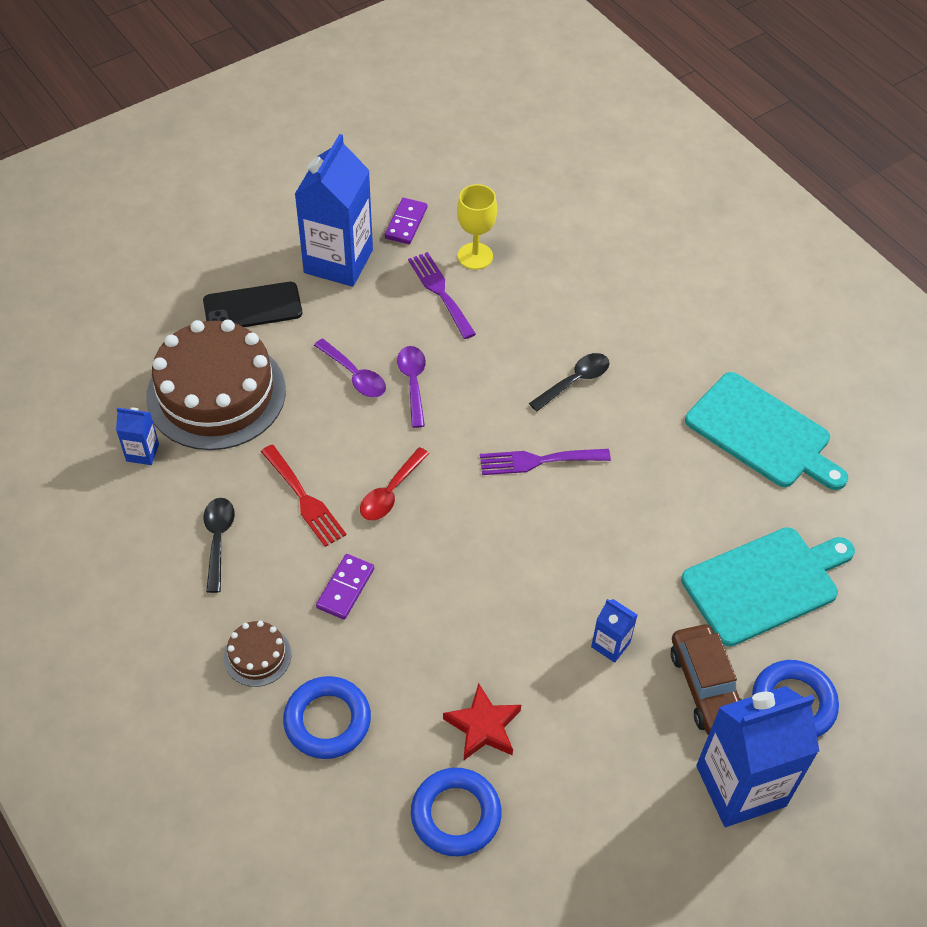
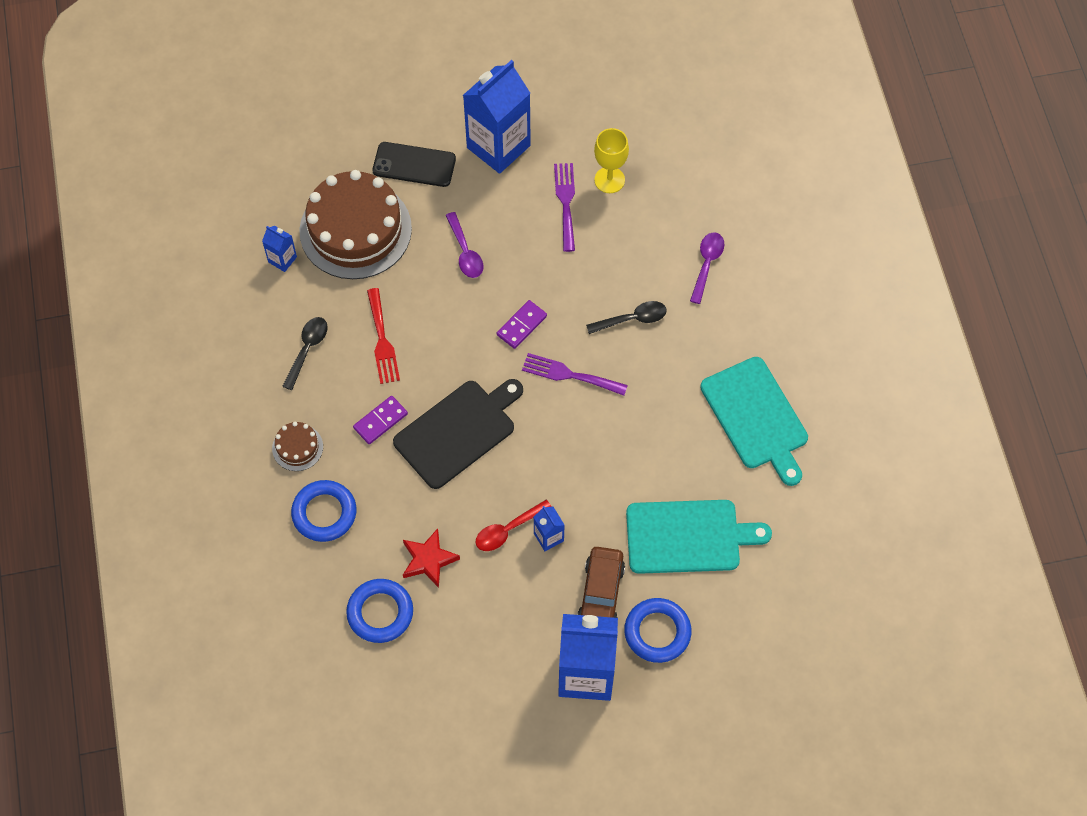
camera: 25 degrees right, 10 degrees up
(390, 492) = (447, 359): red spoon -> red spoon (508, 530)
(406, 223) = (568, 129): purple domino -> purple domino (521, 325)
(413, 383) = (506, 275): purple spoon -> purple spoon (707, 264)
(443, 566) = (458, 431): none -> black cutting board

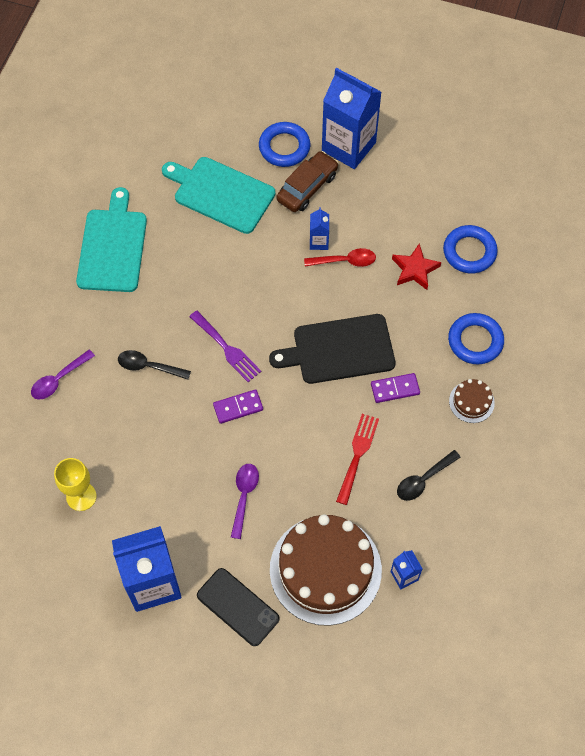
camera: 150 degrees left, 0 degrees up
(565, 202) = (131, 496): purple fork -> none

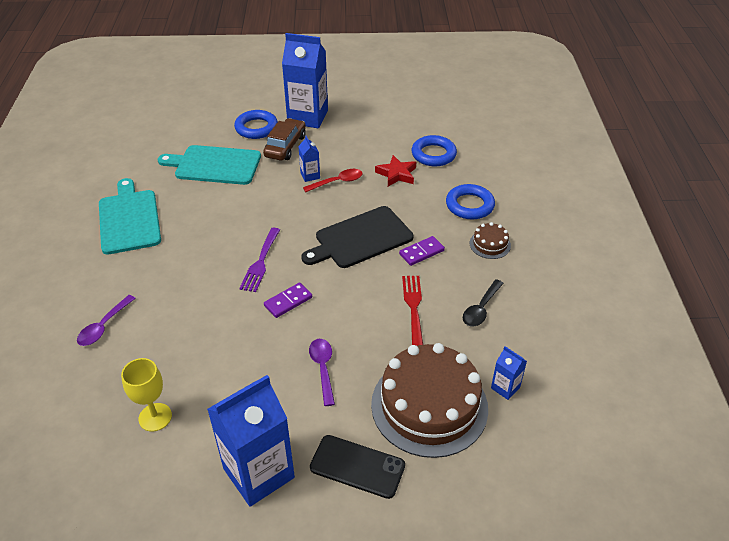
camera: 20 degrees left, 20 degrees down
(148, 366) = (191, 293): black spoon -> none
(227, 349) = (260, 262): purple fork -> purple fork turned 75 degrees clockwise

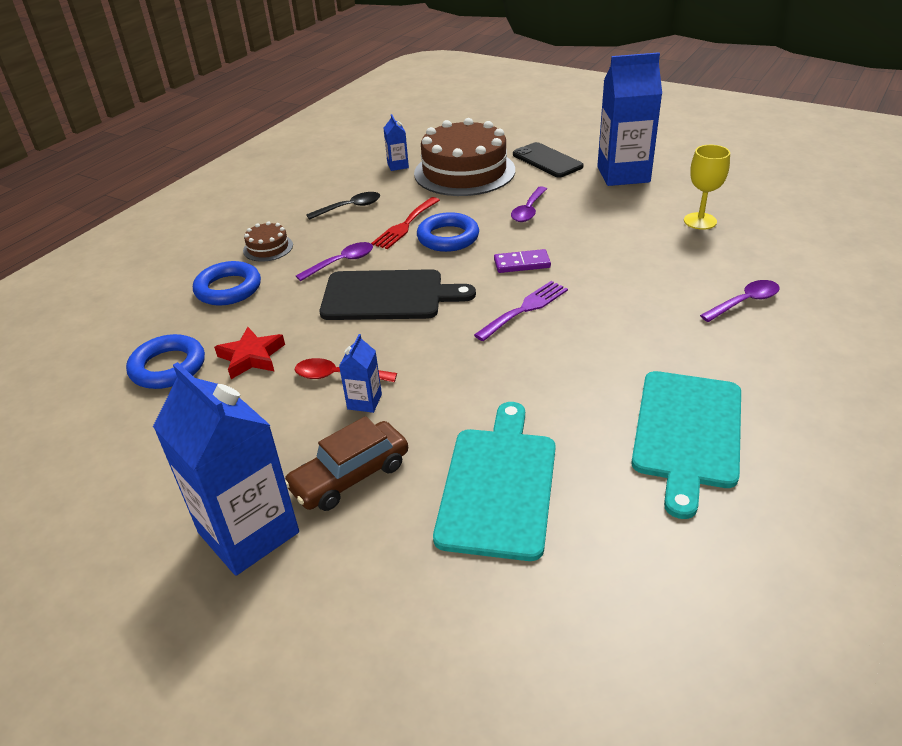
camera: 145 degrees left, 5 degrees down
(215, 165) = (498, 486): turquoise cutting board -> turquoise cutting board turned 120 degrees counterclockwise
(256, 128) = (363, 549): blue ring -> blue ring (448, 237)
(421, 252) = (341, 262): purple domino -> purple spoon

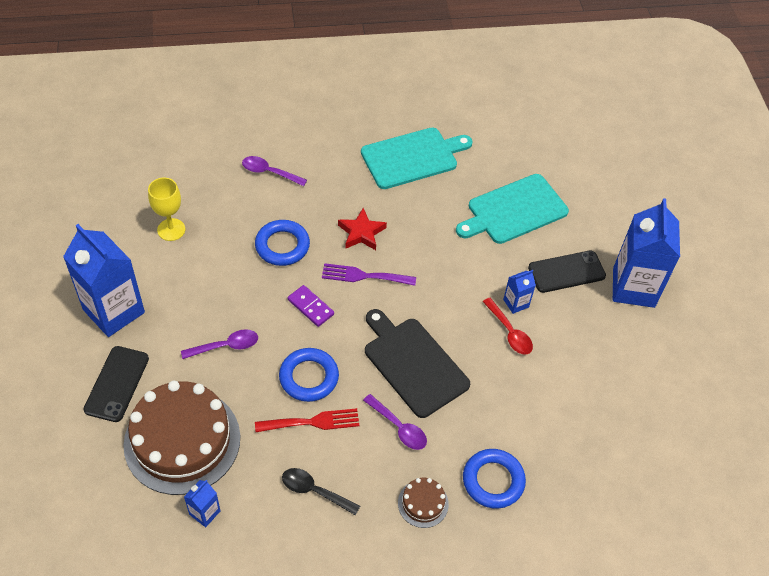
camera: 135 degrees left, 15 degrees up
(168, 367) = (590, 436): blue ring -> blue ring (282, 246)
(251, 357) = (538, 395): red star -> red star (361, 233)
(341, 262) = (399, 427): purple spoon -> purple spoon turned 150 degrees counterclockwise
(350, 476) = (566, 272): brown car -> black phone

